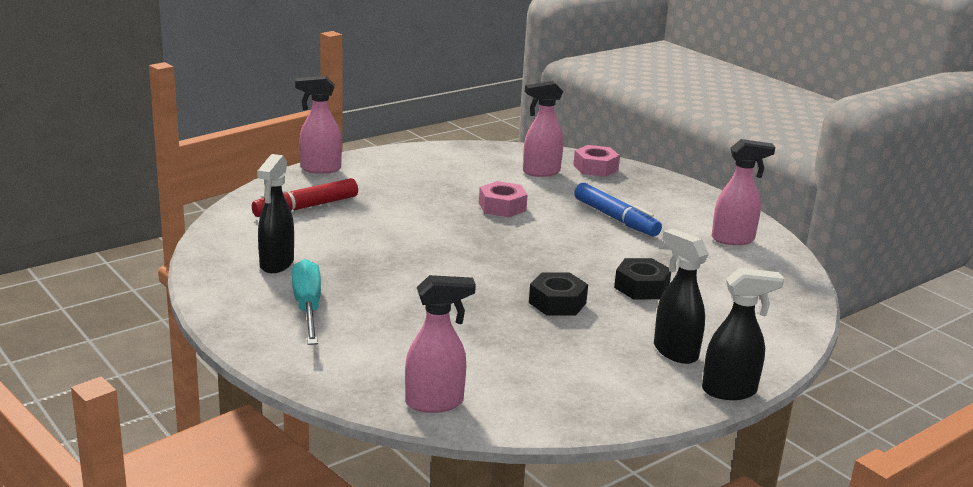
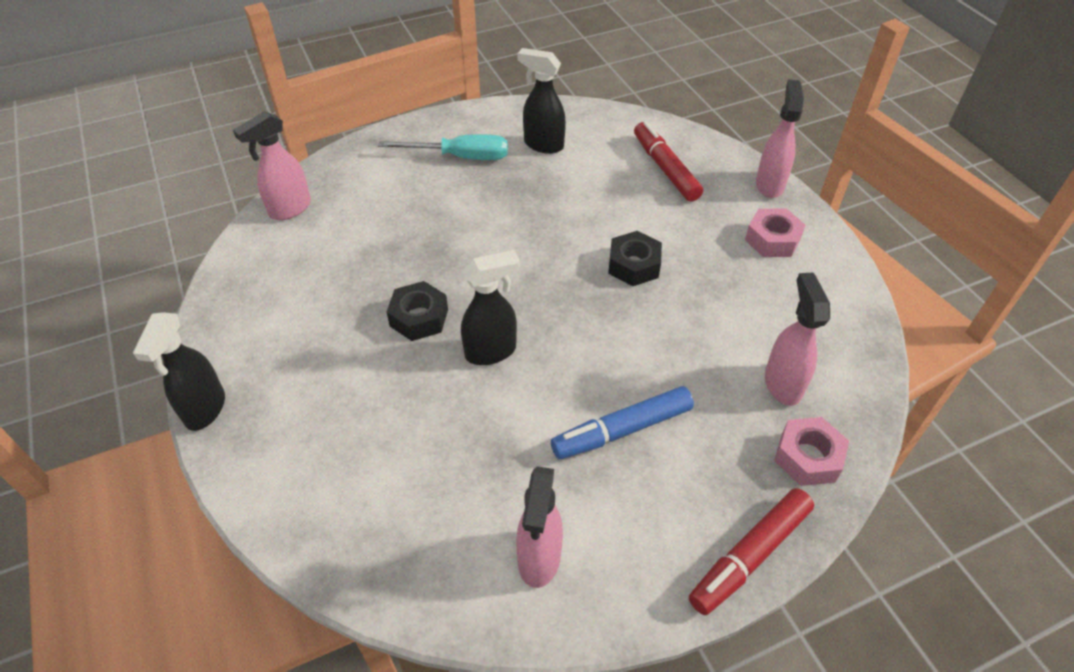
camera: 105 degrees right, 25 degrees up
(435, 403) = (289, 209): pink spray bottle -> pink spray bottle turned 45 degrees clockwise
(502, 207) = (663, 320): pink nut -> pink nut (772, 239)
(641, 287) = (430, 401): black nut -> black nut (633, 265)
(674, 352) = (291, 387): black spray bottle -> black spray bottle (491, 351)
(677, 184) = (749, 556): none -> red marker

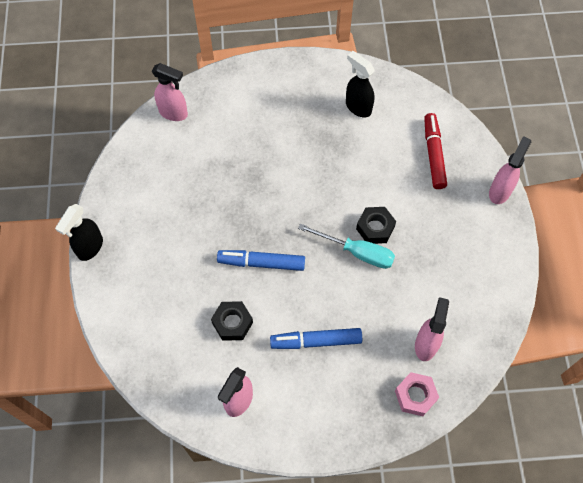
camera: 20 degrees right, 15 degrees up
(289, 209) = (174, 113): pink spray bottle -> pink spray bottle turned 135 degrees counterclockwise
(419, 317) = (227, 224): black nut -> black nut (232, 323)
(460, 157) = (297, 101): turquoise screwdriver -> turquoise screwdriver (357, 252)
(491, 351) = (261, 263): black spray bottle -> blue marker
(749, 556) = (351, 440): red marker -> none
(772, 239) = (477, 237): pink nut -> none

